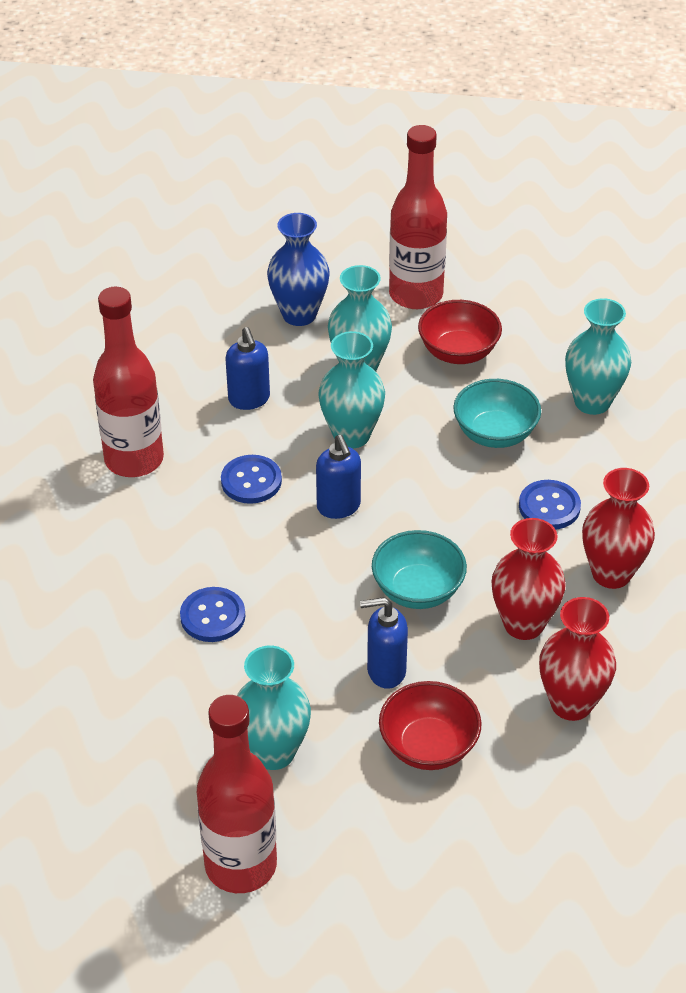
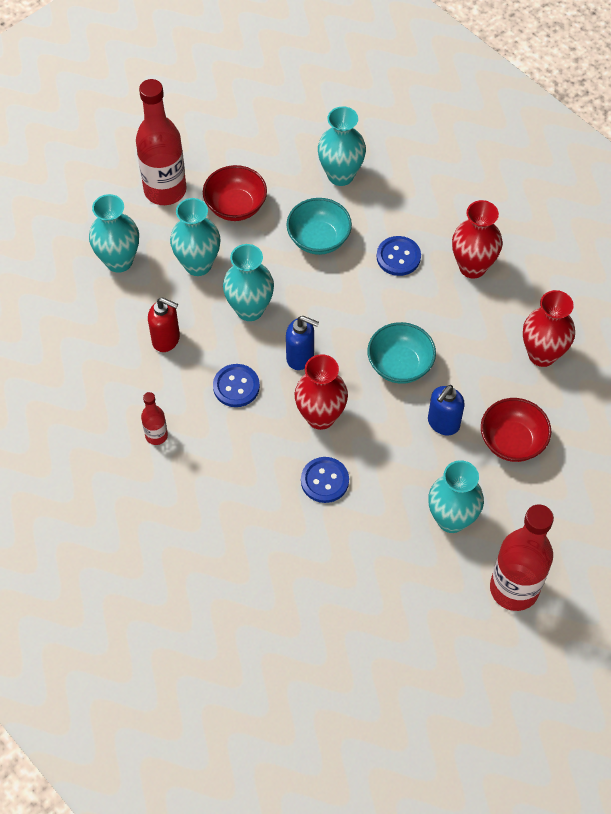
camera: 50 degrees left, 15 degrees up
(134, 459) = (156, 435): red bottle -> red bottle, size x0.48
(249, 399) = (166, 339): blue soap dispenser -> red soap dispenser
(299, 314) = (119, 261): blue vase -> turquoise vase
(523, 624) = (470, 334): red vase -> red vase (320, 416)

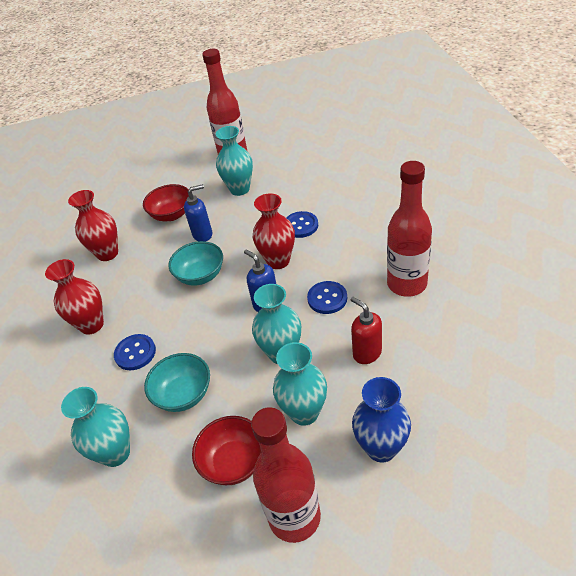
camera: 145 degrees left, 15 degrees down
(119, 261) = (381, 448): turquoise vase -> blue vase
(156, 435) = (406, 284): red bottle -> red bottle, size x2.08

